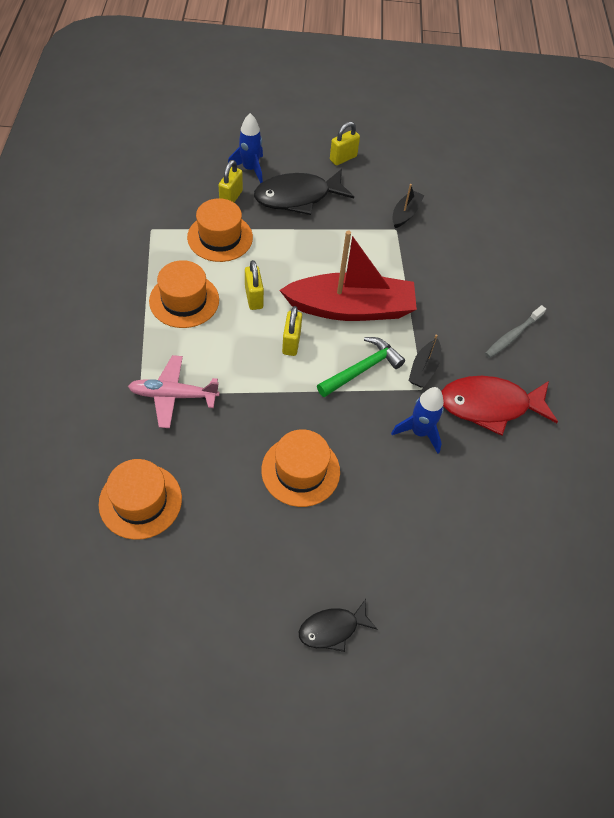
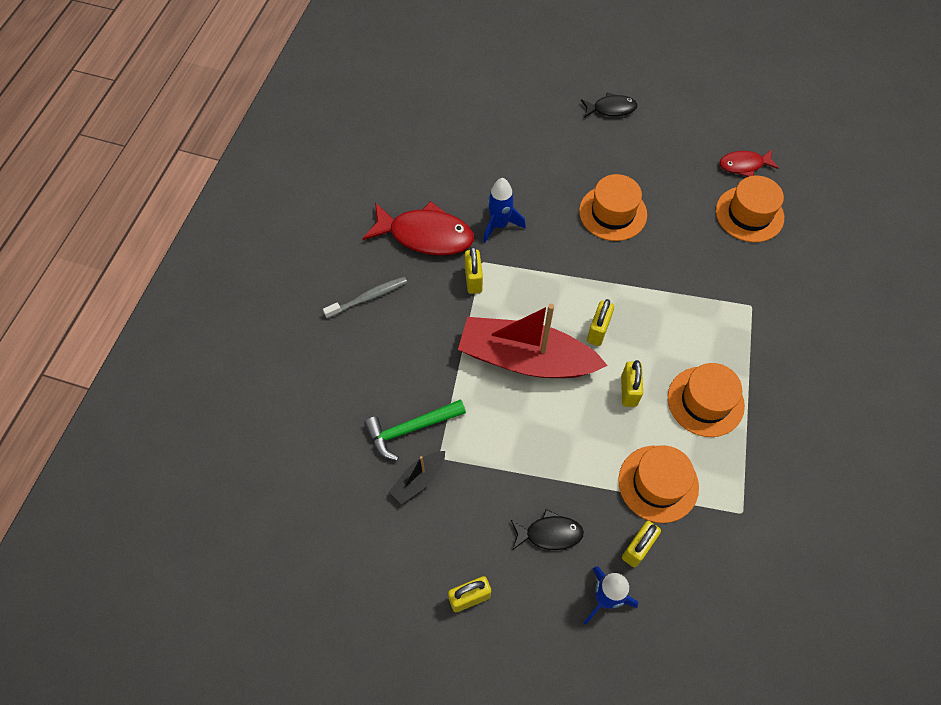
camera: 160 degrees left, 5 degrees up
(146, 572) = (744, 165): none -> red fish
(173, 395) = (720, 297): pink plane -> none
(297, 197) = (549, 533): black fish -> black fish, size x0.56
(362, 369) = (534, 290): green hammer -> green hammer (410, 429)
(424, 369) = (473, 280): black boat -> yellow padlock

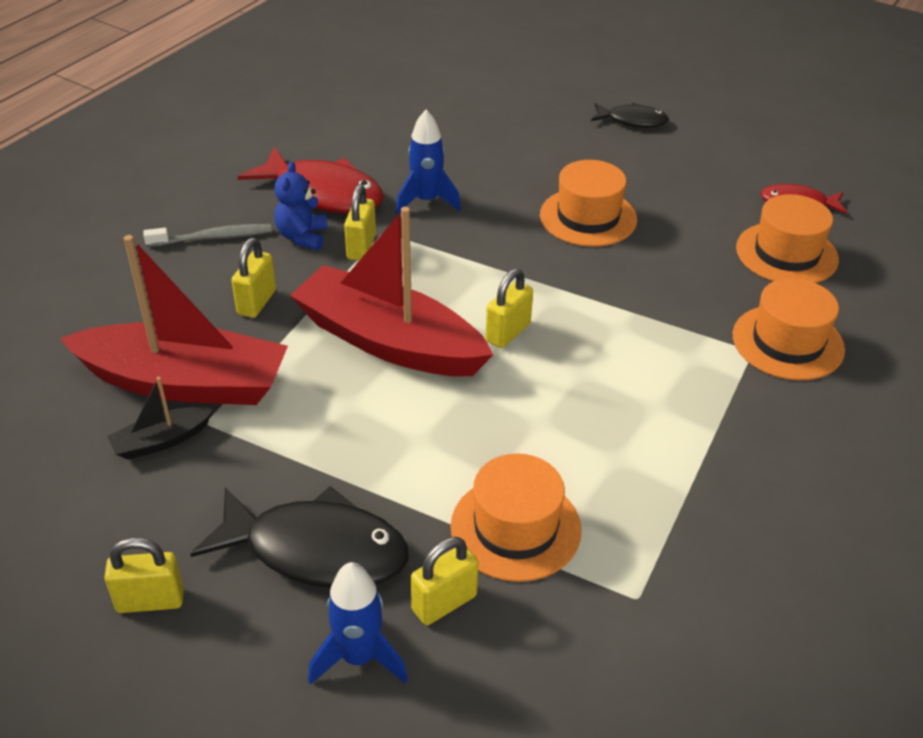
camera: 15 degrees right, 20 degrees down
(410, 429) = (185, 382): green hammer -> red boat
(429, 280) = (302, 237): none -> blue teddy bear
(549, 533) = (316, 550): black fish -> black fish, size x1.79
(628, 391) = (521, 408): yellow padlock -> yellow padlock (257, 302)
(705, 401) = (634, 445): orange hat -> orange hat (788, 342)

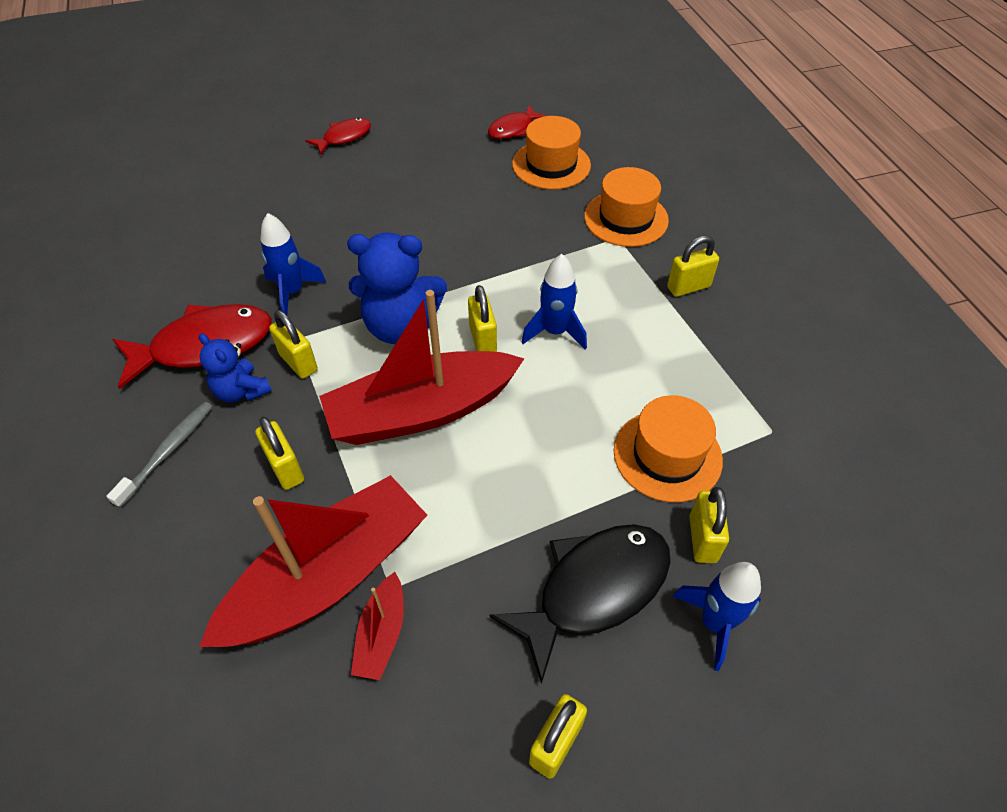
camera: 50 degrees left, 10 degrees up
(161, 441) = (382, 634): black boat -> red boat
(463, 278) = (401, 326): none -> blue teddy bear
(573, 373) = (555, 332): none -> blue rocket
(588, 217) = (414, 224): orange hat -> none
(632, 121) = (344, 137): black fish -> red fish
(754, 436) = (688, 287): none -> yellow padlock

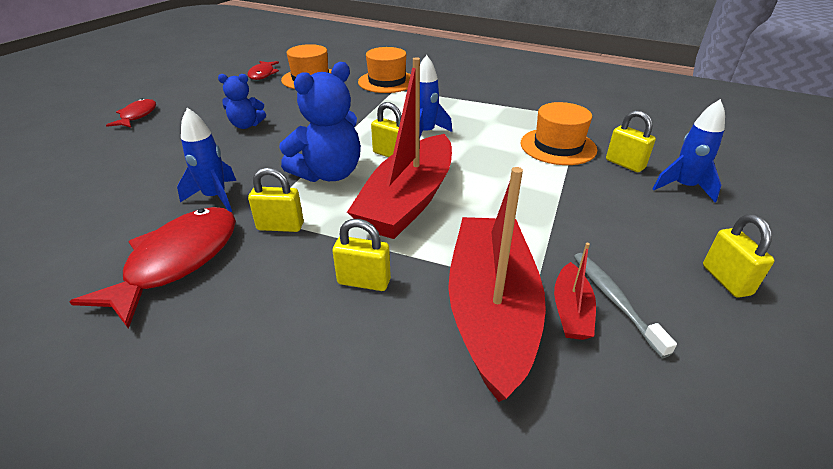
camera: 45 degrees left, 15 degrees down
(168, 452) = (242, 339): grey toothbrush -> grey toothbrush (614, 300)
(241, 391) = (256, 265): blue teddy bear -> blue teddy bear (246, 125)
(382, 634) = (571, 311): red boat -> red boat turned 45 degrees clockwise
(594, 589) = (623, 211): black fish -> none
(688, 287) = (459, 91): yellow padlock -> none

